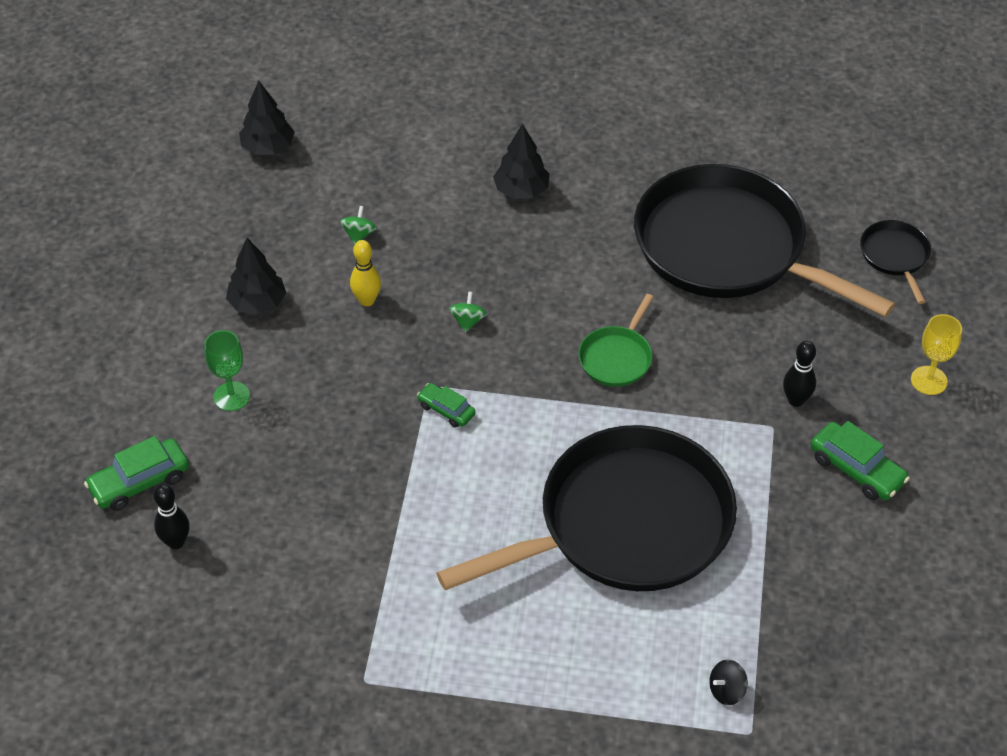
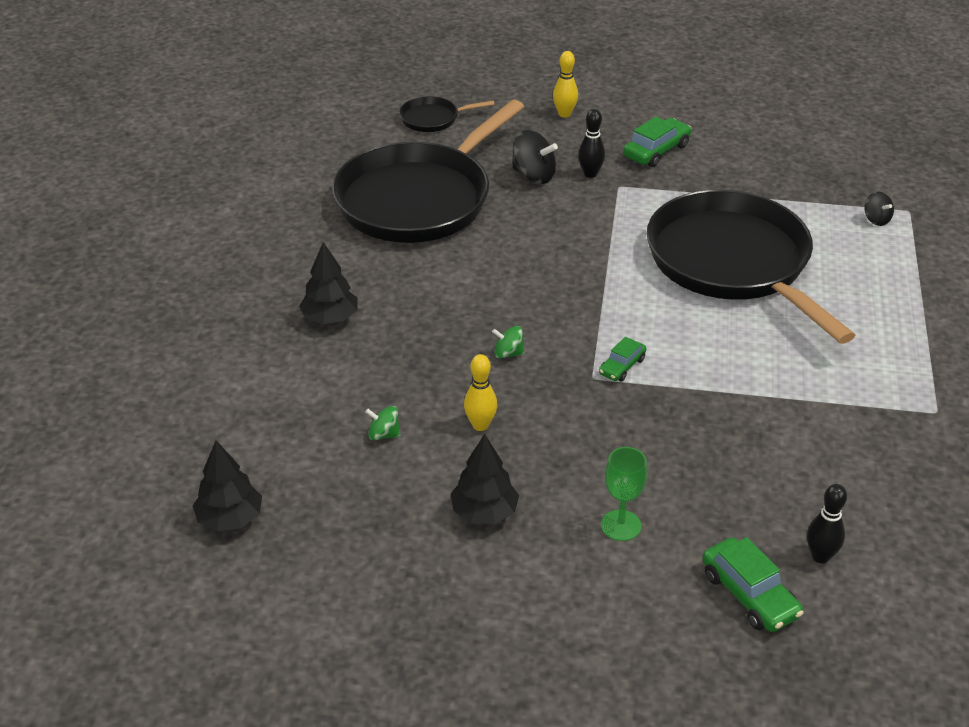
camera: 90 degrees left, 10 degrees down
(617, 358) = (550, 263): green pan -> none
(785, 347) = (533, 175): none -> black spinning top
(929, 380) = (564, 114): yellow goblet -> yellow bowling pin

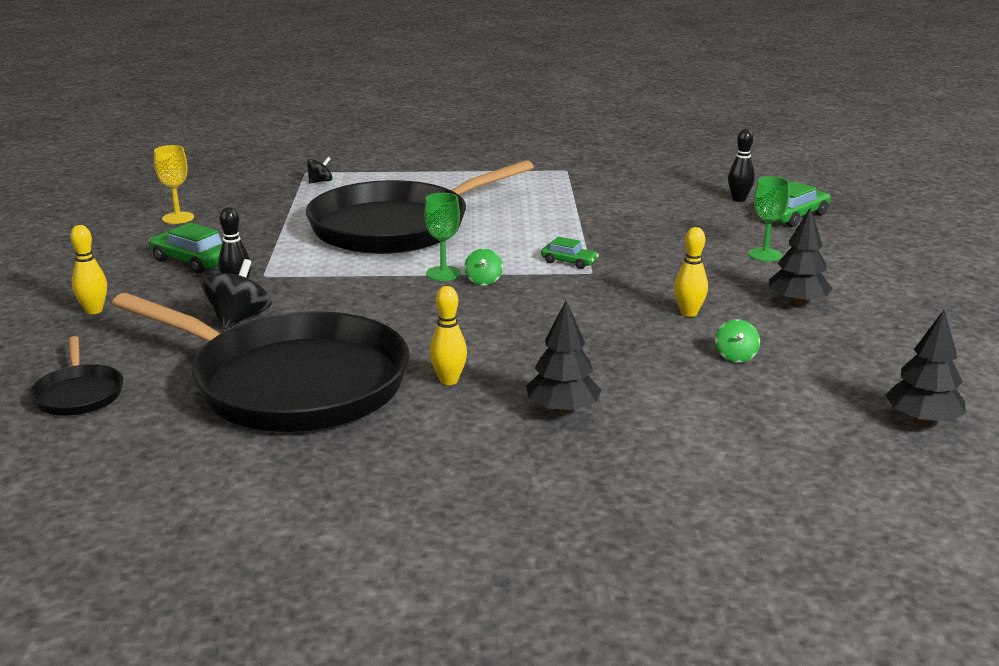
camera: 100 degrees left, 15 degrees down
(396, 268) = (448, 380): none -> yellow bowling pin
(508, 353) = (576, 309): green spinning top -> green spinning top (483, 280)
(606, 283) = (443, 274): none -> green goblet
(764, 140) = (178, 218): none -> yellow goblet

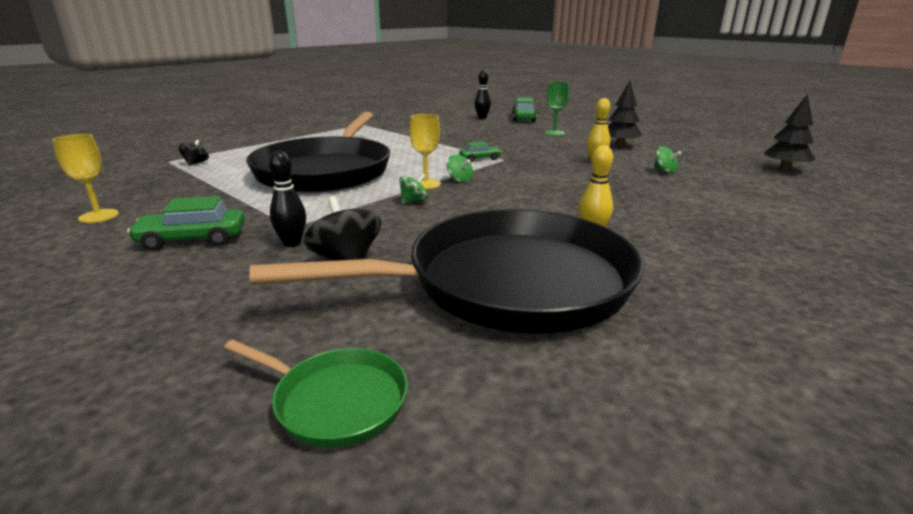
camera: 45 degrees left, 0 degrees up
(79, 394) = (336, 401): black pan -> green pan
(94, 310) = (163, 316): yellow bowling pin -> none
(392, 288) = (414, 201): none -> green spinning top
(443, 274) = (426, 184): green goblet -> yellow goblet
(562, 410) = (683, 222): black tree -> none

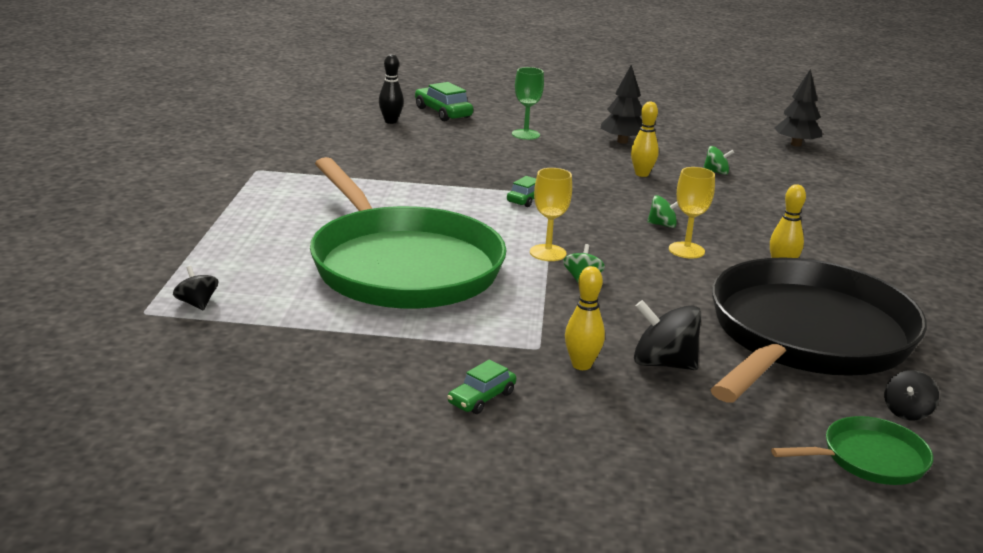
camera: 40 degrees left, 0 degrees up
(98, 216) = (297, 415): yellow goblet -> yellow goblet (686, 250)
(192, 239) = (481, 398): green car -> green car, size x0.62
(292, 243) = (581, 365): black bowling pin -> yellow bowling pin
(326, 171) = (402, 266): black pan -> green pan
(459, 180) = (568, 237): green spinning top -> green spinning top (662, 225)
(472, 379) = (906, 412): none -> black spinning top

